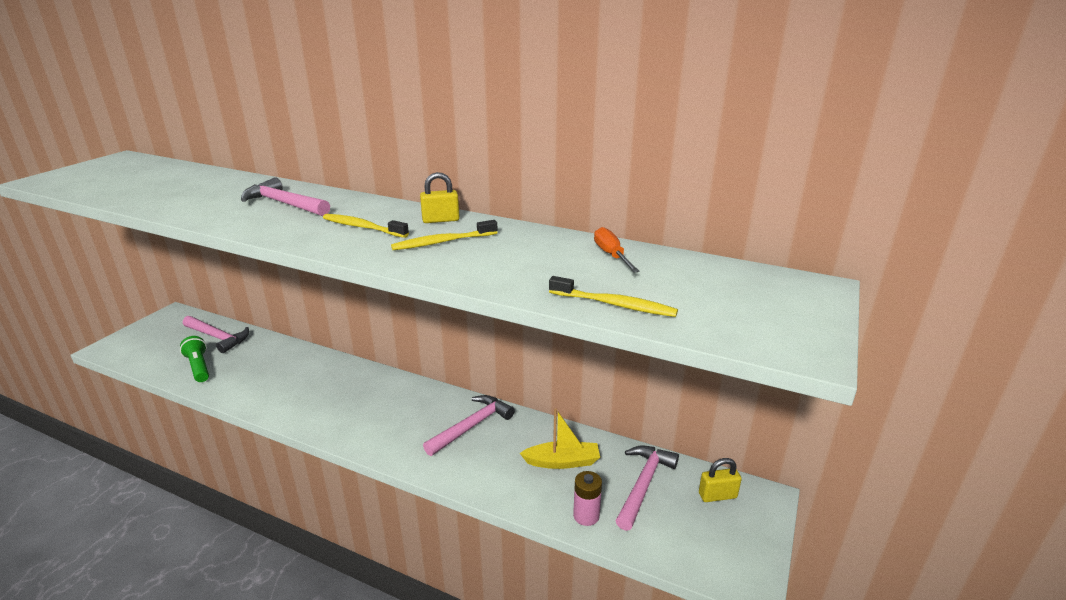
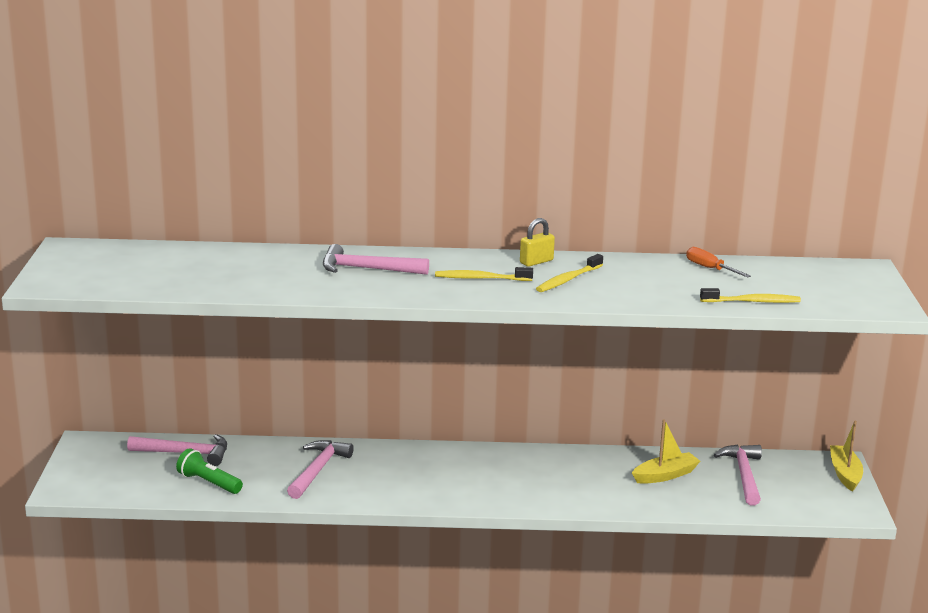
camera: 25 degrees left, 5 degrees down
(471, 426) = (560, 469): pink hammer -> pink hammer (317, 470)
(586, 515) = (717, 504): pink battery -> none
(717, 495) = (805, 469): yellow padlock -> none
(761, 516) = (845, 474): none -> yellow boat

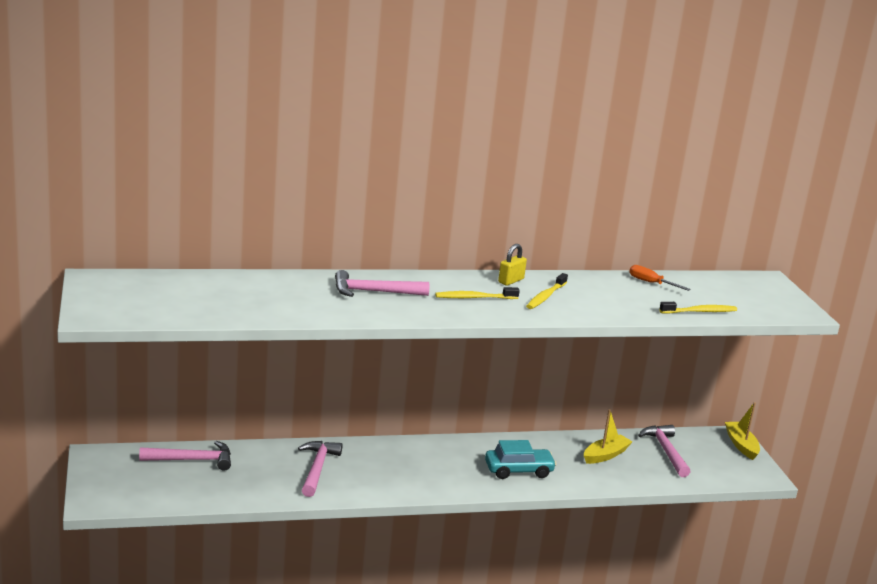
camera: 15 degrees left, 0 degrees up
(209, 483) = (225, 487): green flashlight -> none
(550, 486) = (518, 470): none -> turquoise car

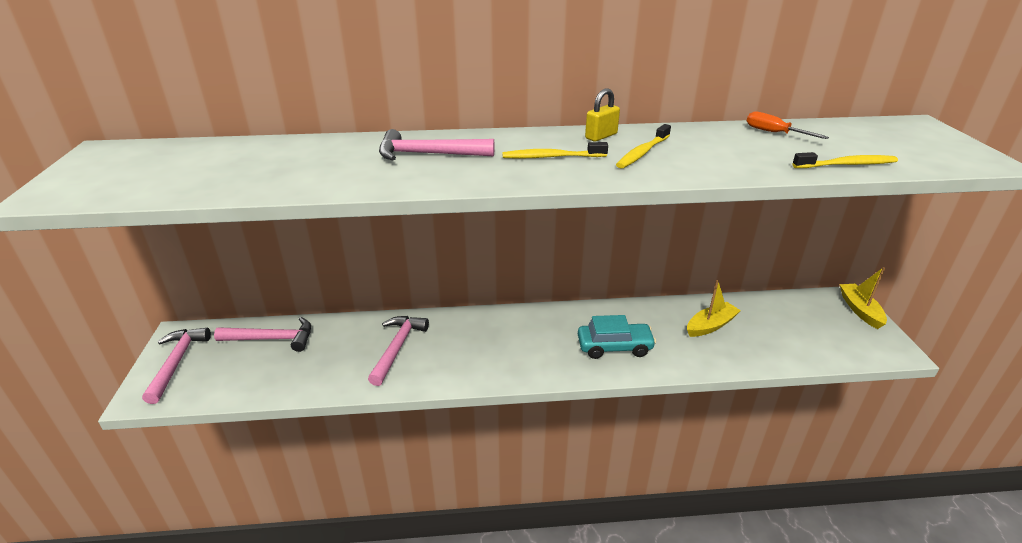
camera: 10 degrees right, 10 degrees up
(666, 451) = (777, 319): pink hammer -> pink hammer (176, 363)

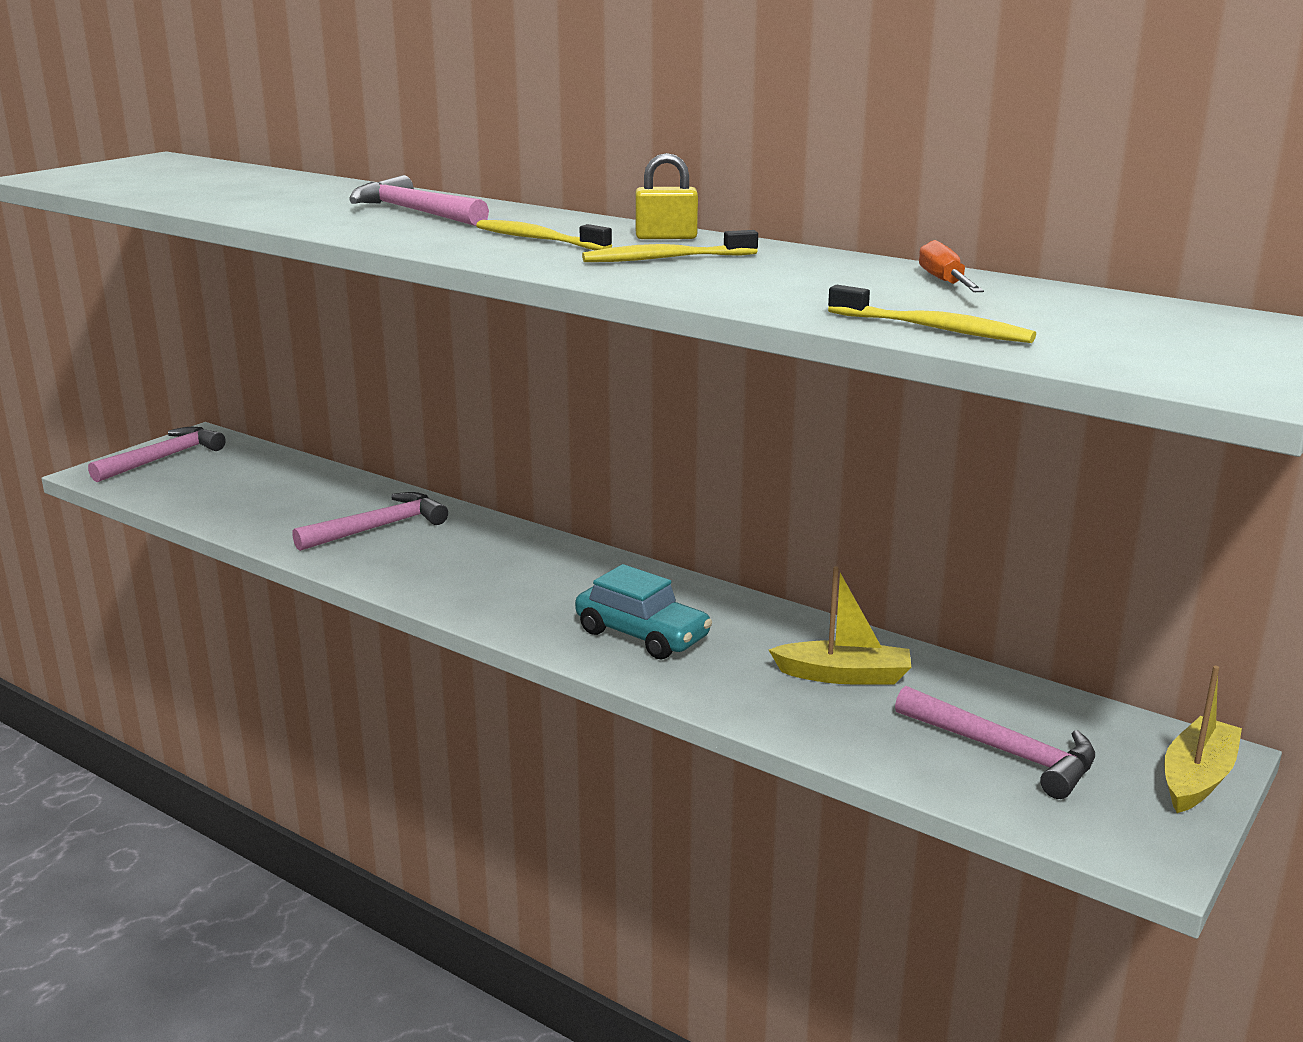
camera: 40 degrees right, 10 degrees down
(272, 339) = (272, 471): pink hammer -> pink hammer (1003, 751)

